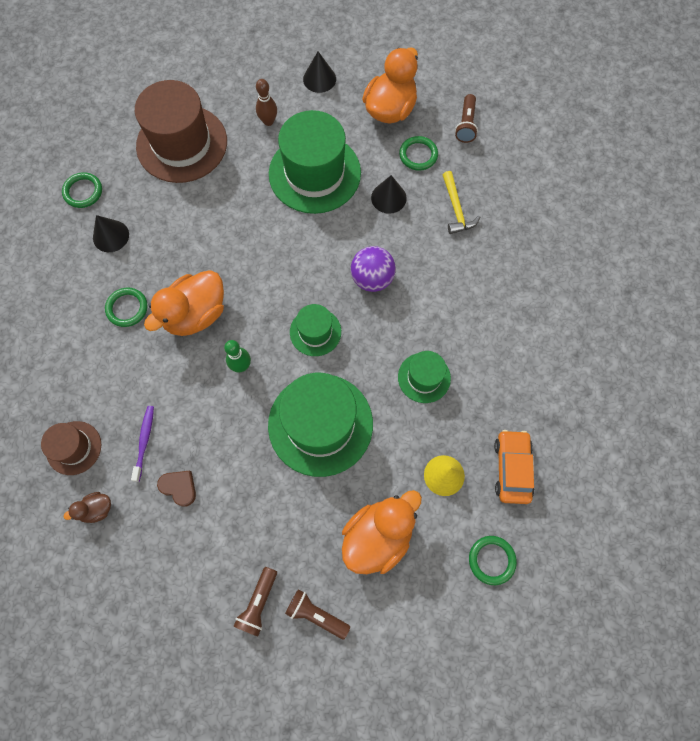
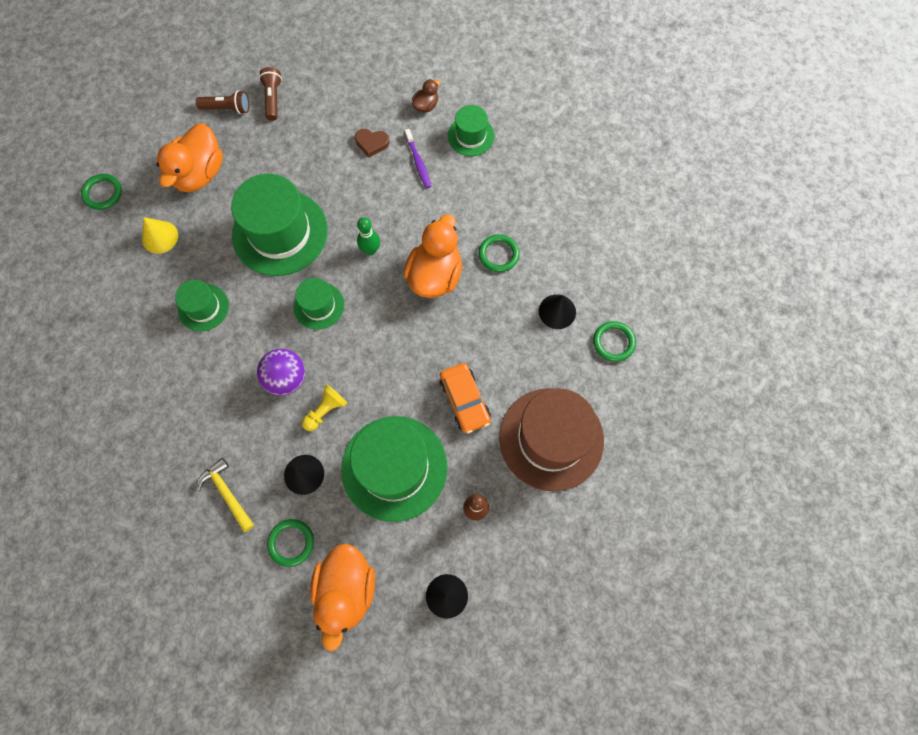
camera: 155 degrees right, 0 degrees up
(74, 448) = (471, 136): brown hat -> green hat
(349, 238) = (325, 410): none -> yellow pawn
(466, 125) = (250, 610): brown flashlight -> none
(512, 468) = (103, 265): orange car -> orange car (465, 400)

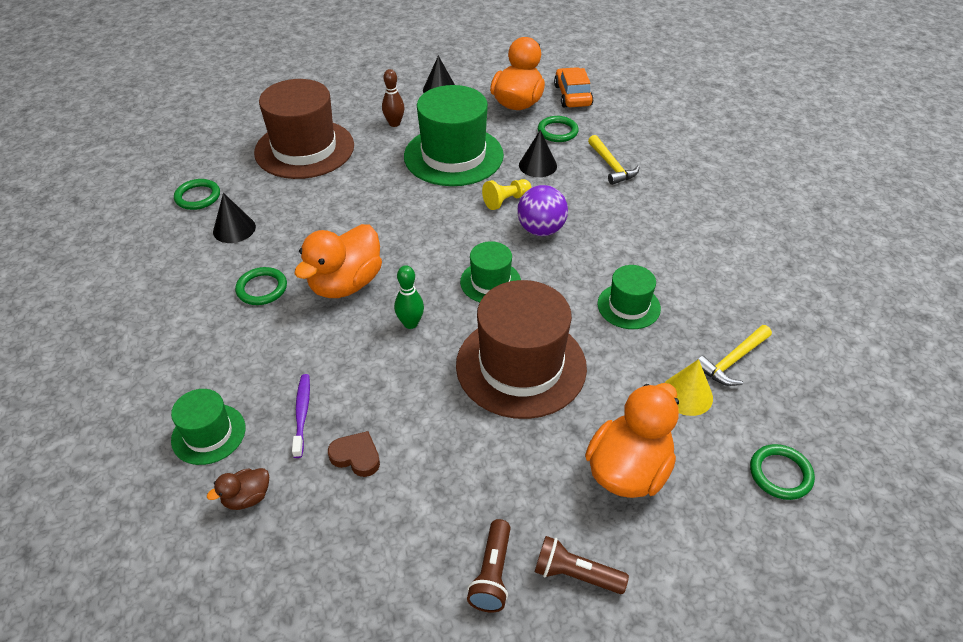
camera: 165 degrees left, 25 degrees down
(124, 273) = (732, 361): none -> yellow hammer
(280, 233) = (521, 366): green hat -> brown hat
(465, 400) = (368, 184): orange car -> orange car (572, 95)

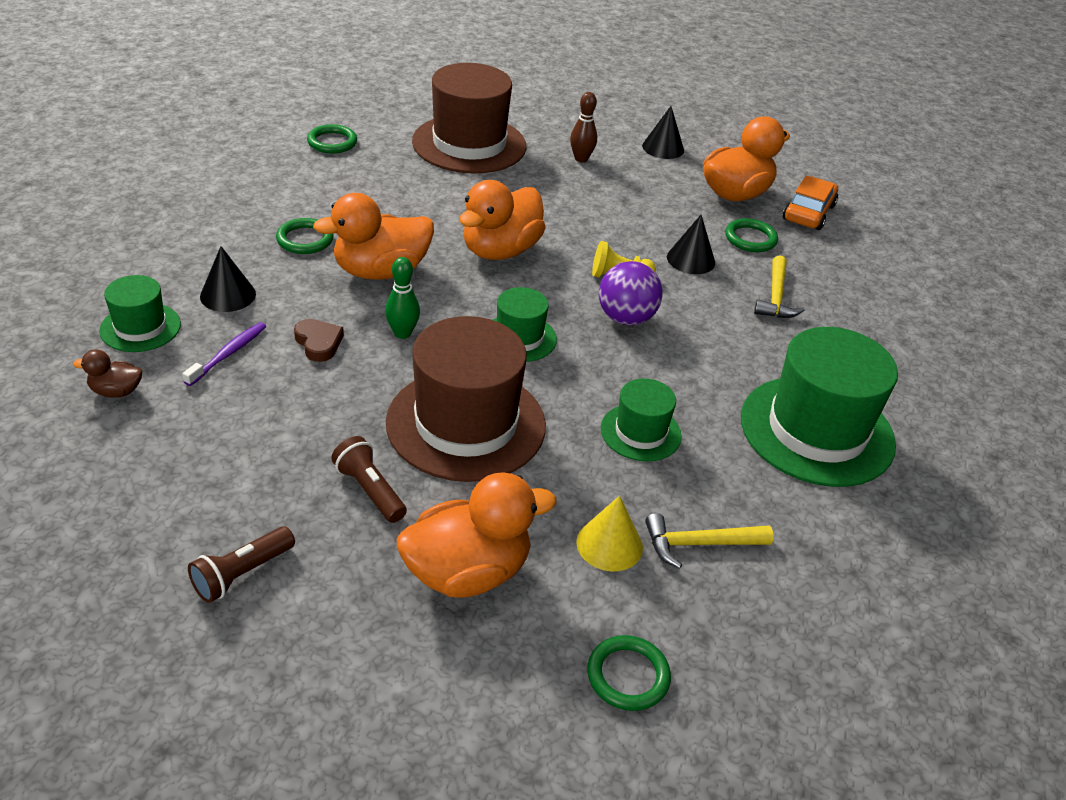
camera: 30 degrees right, 5 degrees down
(234, 229) = (334, 181): black cone -> black cone (228, 295)
(356, 456) = (235, 412): brown heart -> brown heart (318, 343)
(412, 223) = (500, 250): none -> orange duck
(453, 156) = (609, 212): green hat -> green hat (817, 430)
(575, 574) = (314, 623): brown flashlight -> brown flashlight (370, 490)

